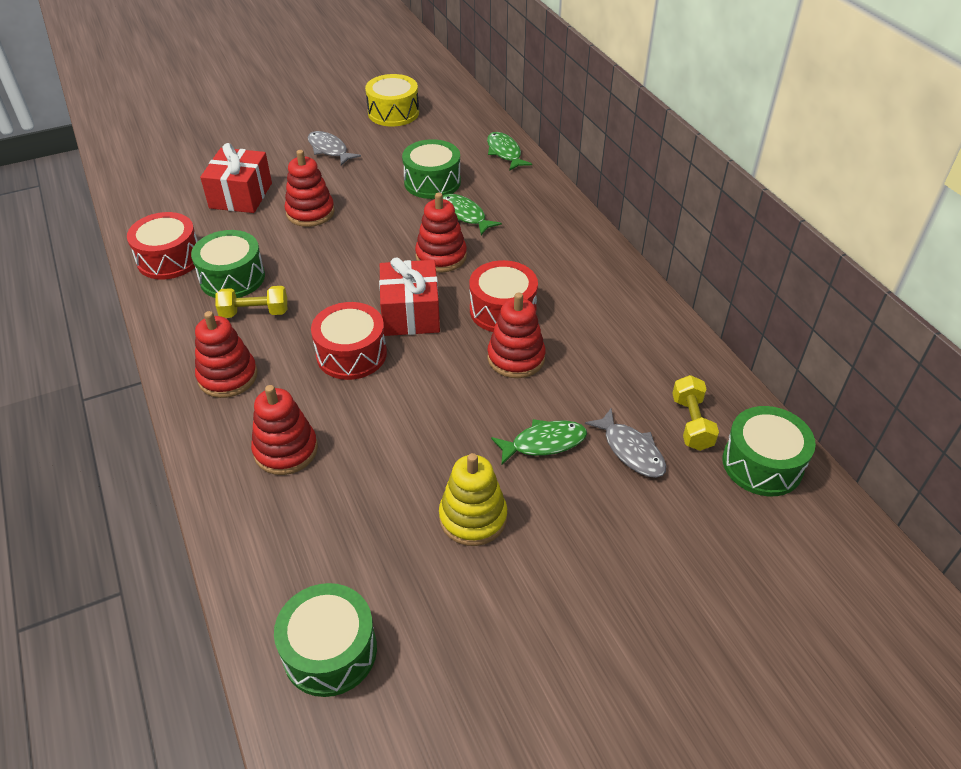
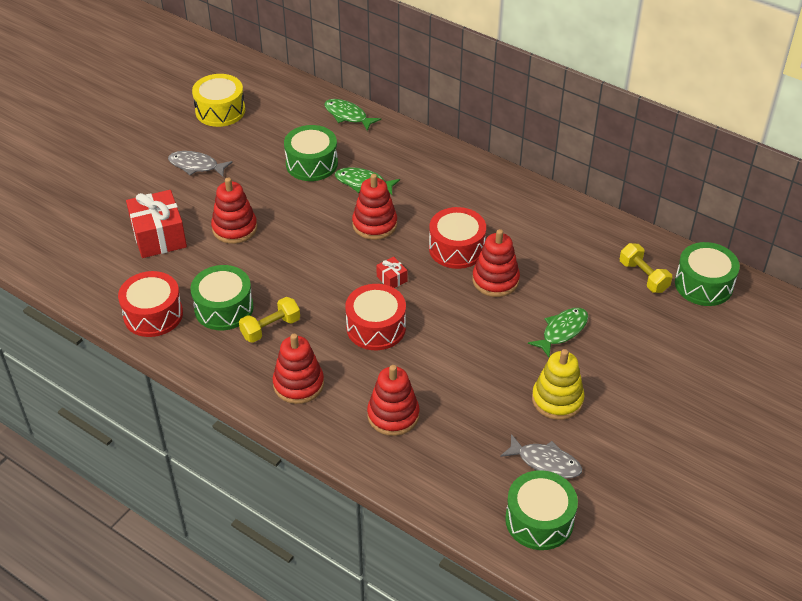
camera: 30 degrees left, 0 degrees up
(410, 313) = (391, 279): red gift -> red gift, size x0.45
(631, 450) = (620, 311): grey fish -> grey fish (545, 462)

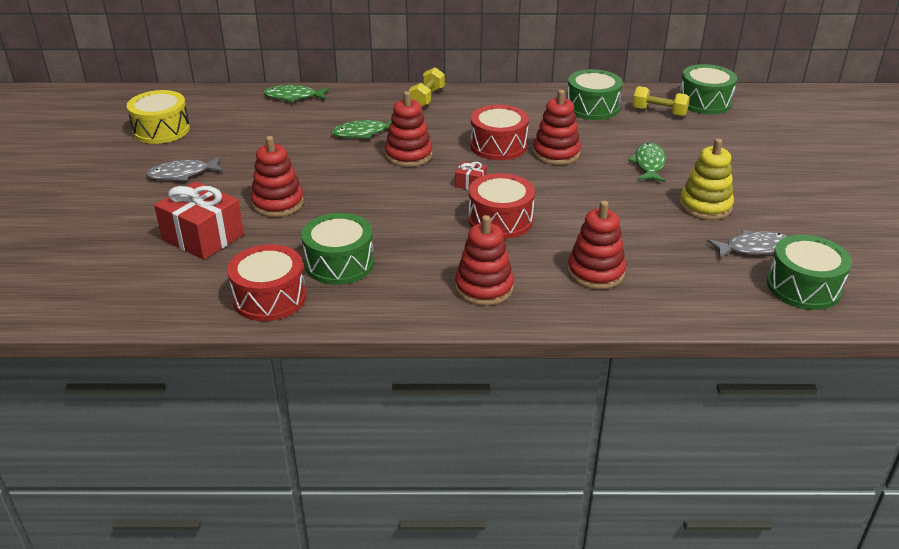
camera: 35 degrees left, 10 degrees down
(270, 328) = (404, 259): yellow dumbbell -> yellow dumbbell (427, 98)
(311, 164) = (299, 136): green drum -> green drum (592, 107)

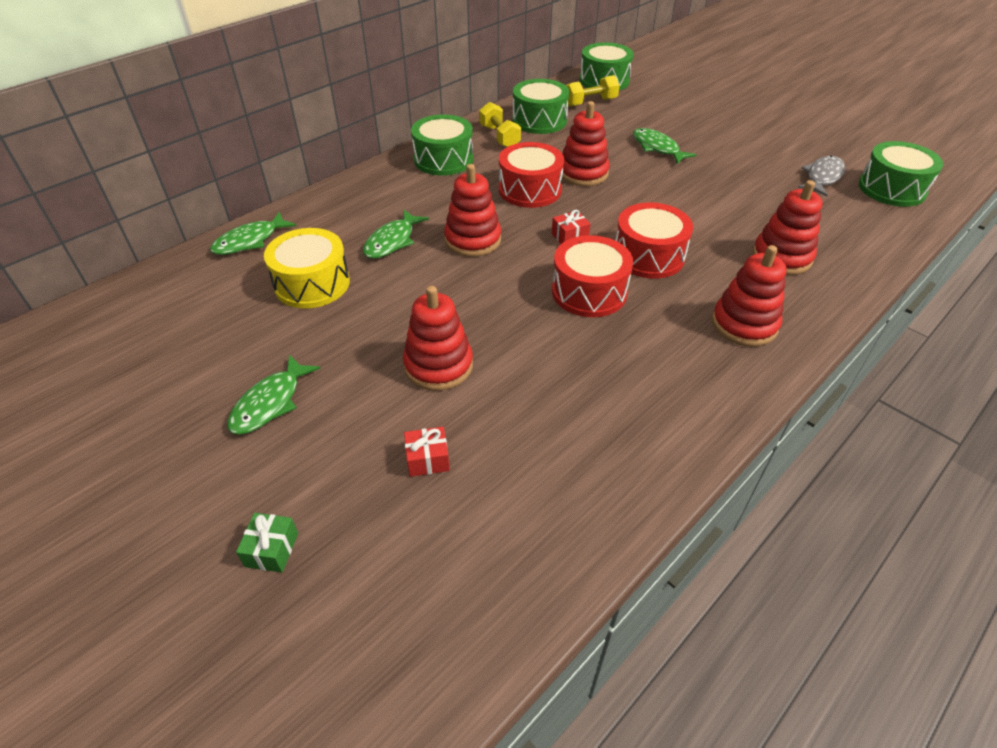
camera: 45 degrees left, 10 degrees up
(94, 228) = (272, 549): none -> green gift
(161, 130) = (145, 366): yellow drum -> yellow drum (312, 283)
(182, 174) = (270, 403): grey fish -> green fish
(203, 237) = (427, 459): red gift -> red gift, size x0.45
(269, 298) = (612, 472): red drum -> red drum (589, 292)
(339, 263) = (605, 387): green drum -> green drum (443, 159)
(427, 98) = (391, 176): yellow dumbbell -> yellow dumbbell (499, 137)
(705, 206) = (745, 161): yellow stacking toy -> none

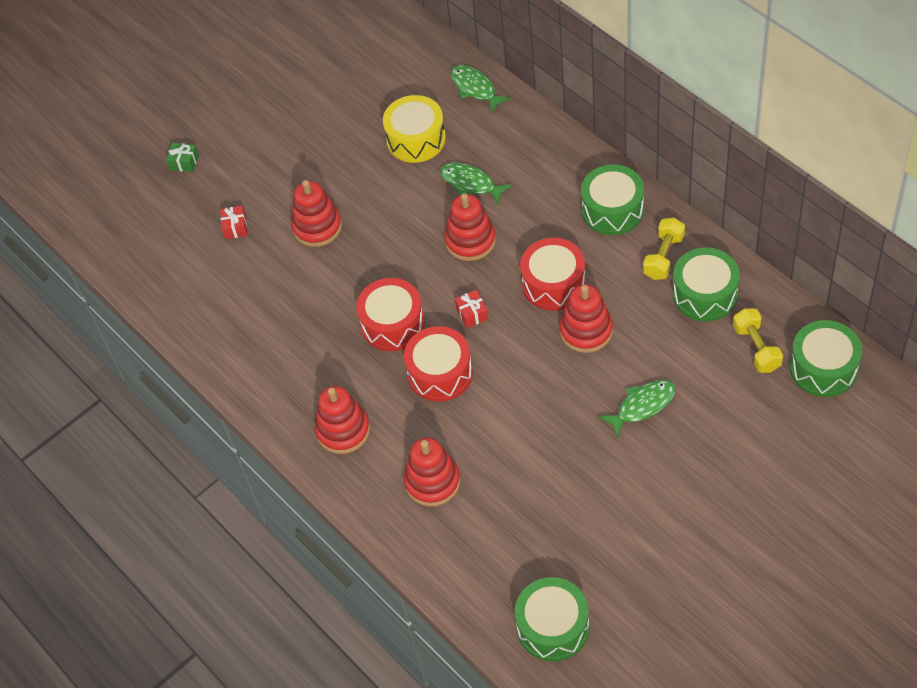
camera: 100 degrees right, 10 degrees up
(270, 403) = (292, 139): green fish -> none
(499, 137) = (663, 257): yellow dumbbell -> yellow dumbbell turned 45 degrees counterclockwise
(822, 177) = (578, 562): grey fish -> none

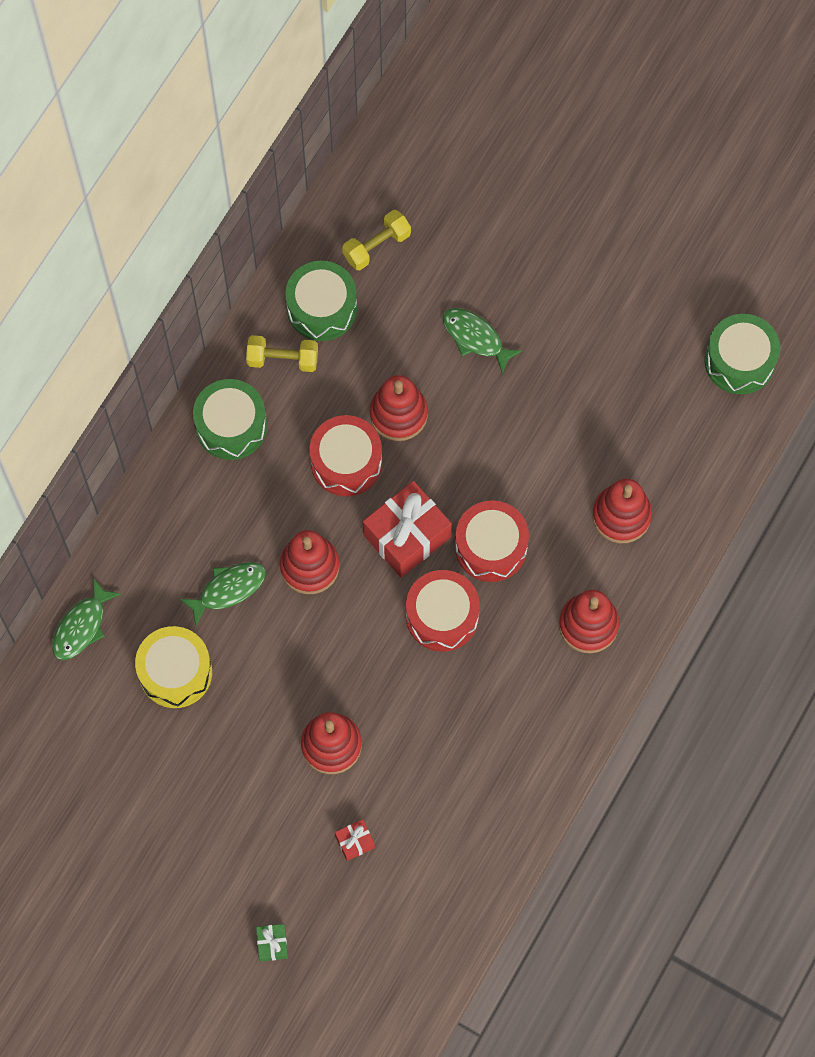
camera: 115 degrees left, 15 degrees up
(471, 183) = (228, 589): green fish -> green fish turned 135 degrees counterclockwise
(472, 314) = (407, 536): red gift -> red gift, size x2.21
(823, 368) = (384, 181): green drum -> none

